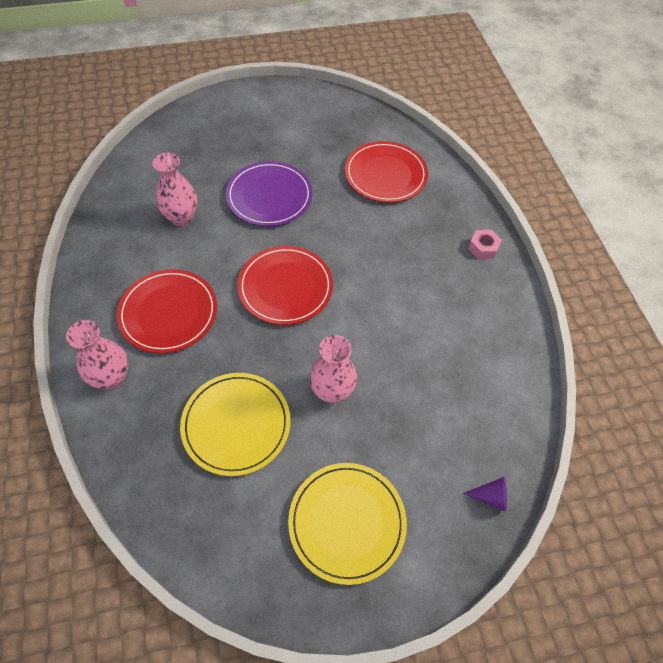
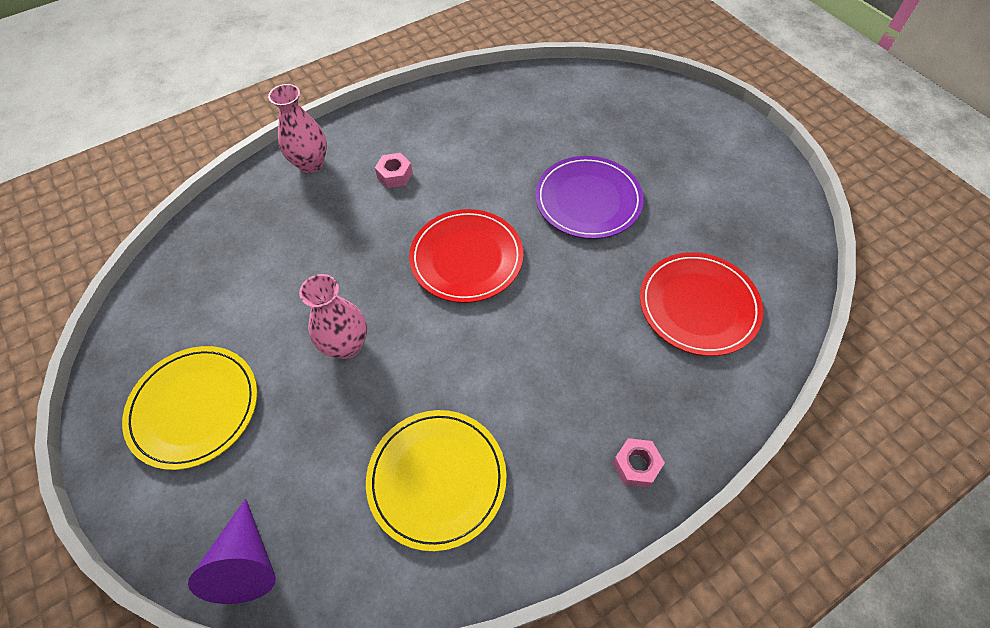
camera: 75 degrees right, 0 degrees up
(168, 313) = (395, 175): red plate -> pink nut
(181, 217) = (516, 140): pink vase -> none
(236, 424) = (285, 273): yellow plate -> yellow plate (437, 479)
(491, 497) = (246, 563): purple cone -> purple cone, size x1.75

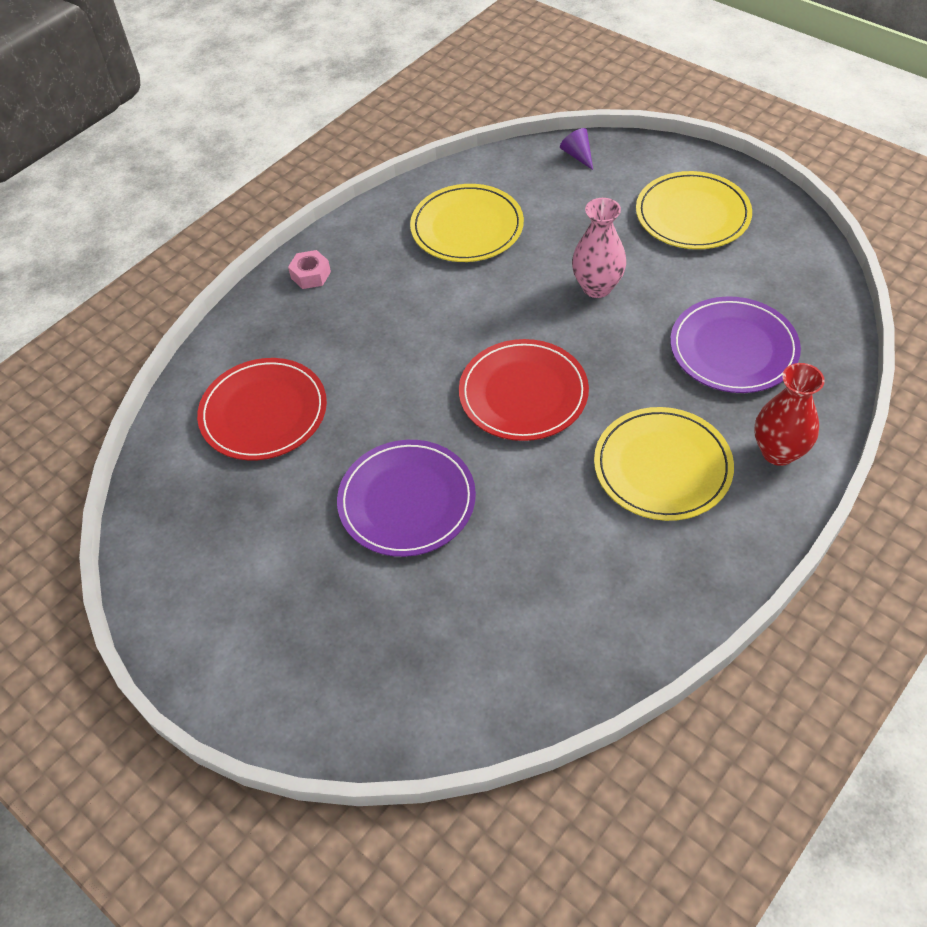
camera: 165 degrees right, 5 degrees down
(246, 563) = (577, 155): purple cone -> purple cone, size x0.57
(277, 247) = (733, 348): none -> purple plate
(311, 164) = (778, 452): pink vase -> red vase
(395, 175) = (662, 466): pink nut -> yellow plate

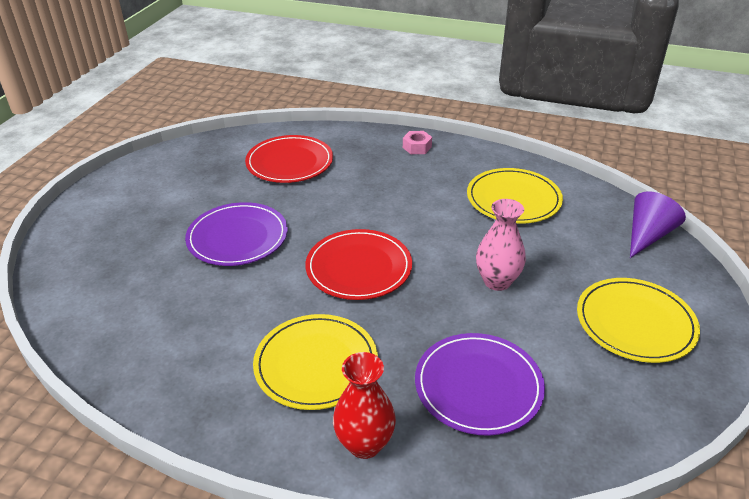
camera: 65 degrees right, 15 degrees down
(577, 155) = (647, 235): purple cone -> purple cone, size x1.75

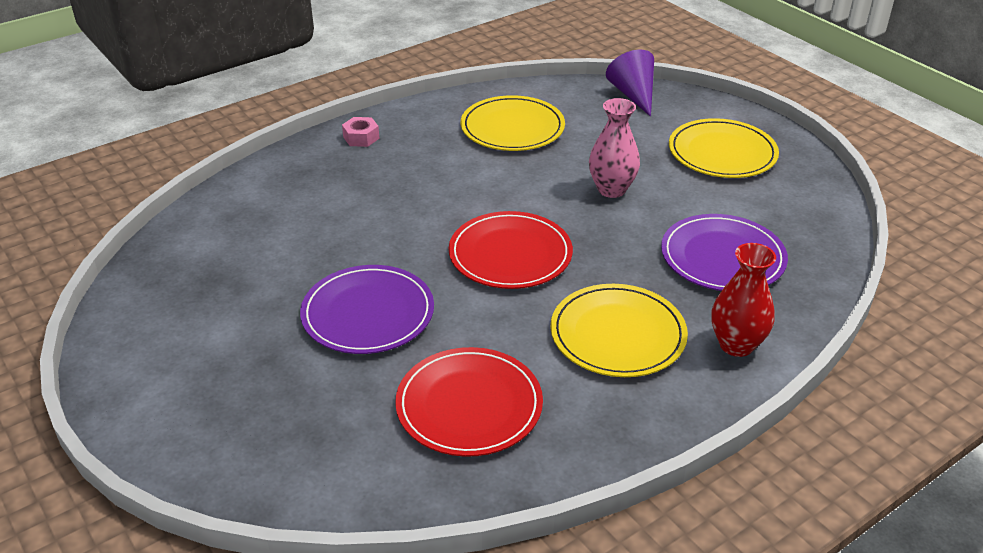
camera: 55 degrees left, 0 degrees up
(289, 162) = (273, 225): red plate -> red plate (469, 405)

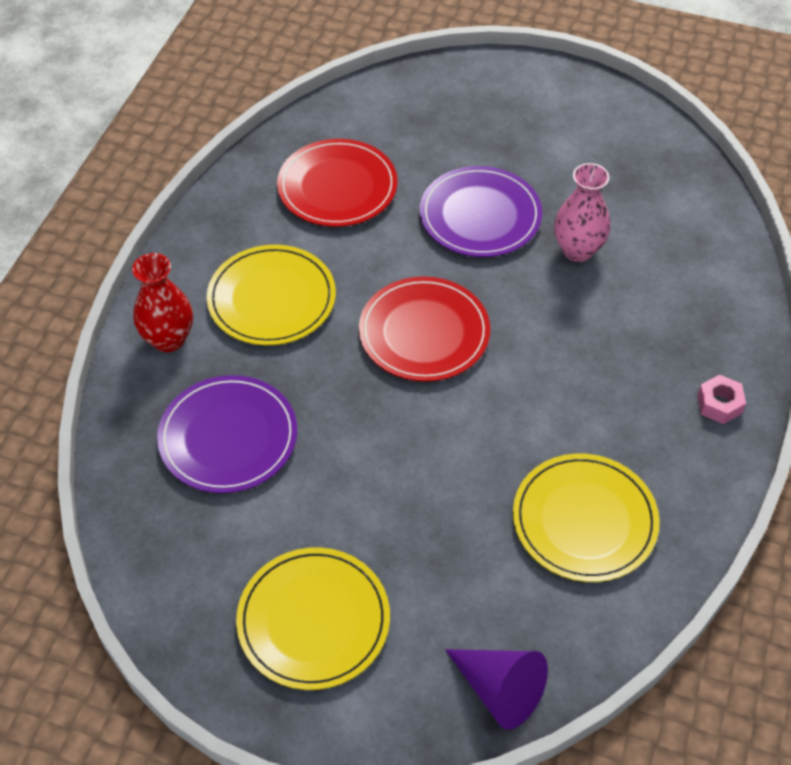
camera: 145 degrees right, 15 degrees up
(611, 189) = (396, 475): pink vase -> pink vase (577, 250)

